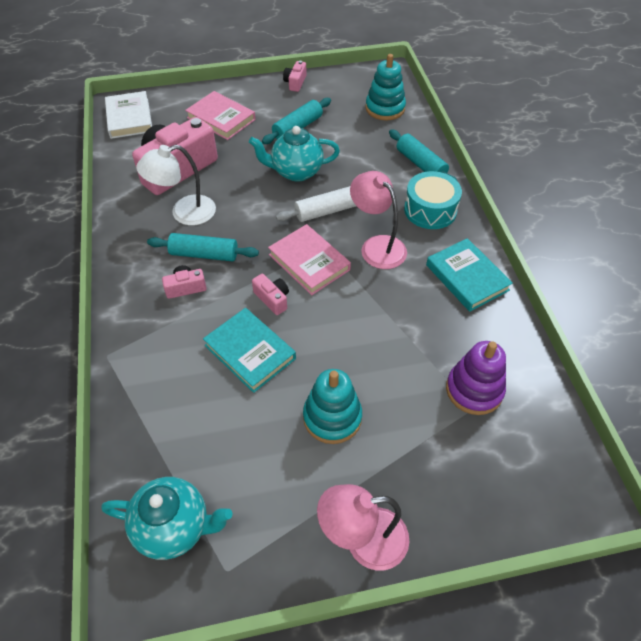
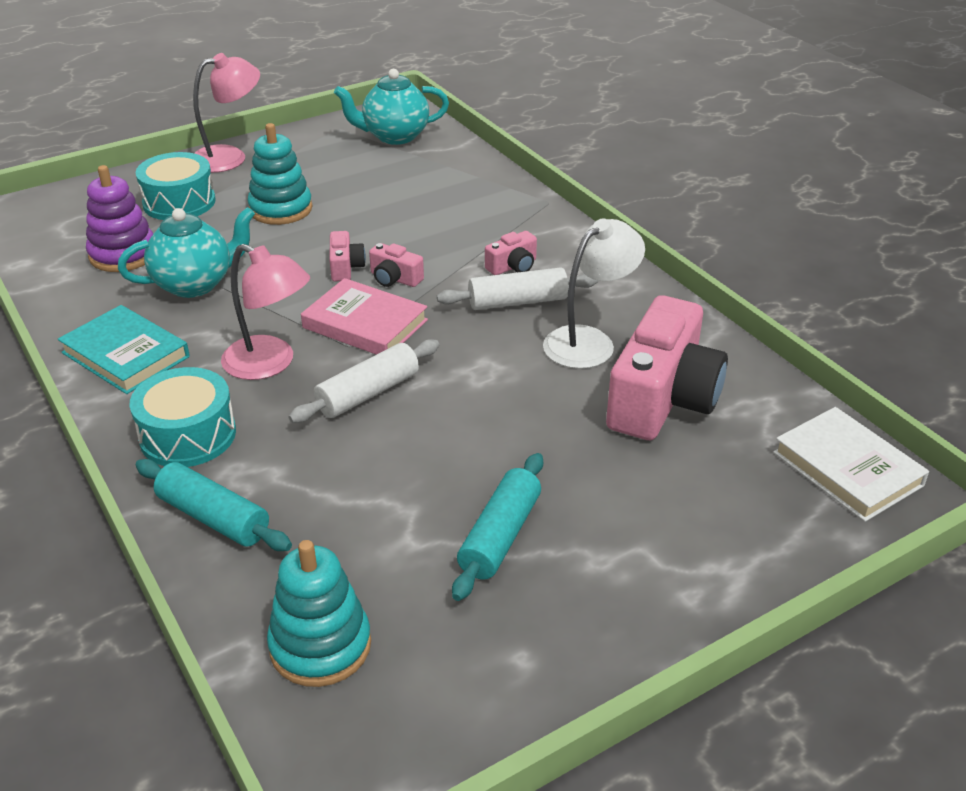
camera: 160 degrees right, 15 degrees down
(204, 254) = (517, 301): turquoise rolling pin -> white rolling pin
(221, 119) = (671, 515): pink book -> none
(250, 352) = (394, 233): turquoise book -> none
(295, 83) = (578, 667): pink camera -> pink camera (345, 267)
(296, 172) = (452, 444): turquoise teapot -> turquoise teapot (195, 284)
(424, 460) = (179, 202): none -> turquoise drum

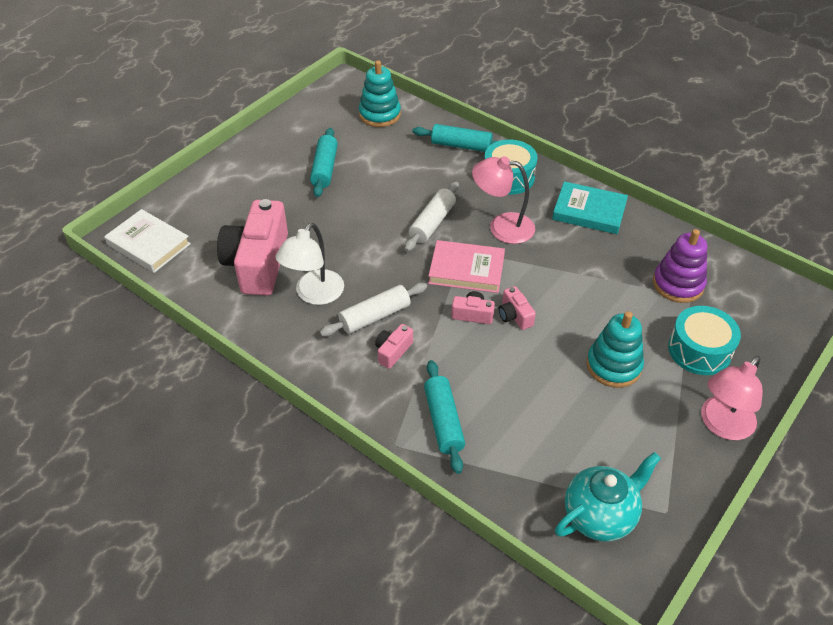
camera: 160 degrees right, 10 degrees up
(195, 284) = (602, 272): turquoise teapot -> none
(490, 207) = (443, 421): none -> turquoise rolling pin

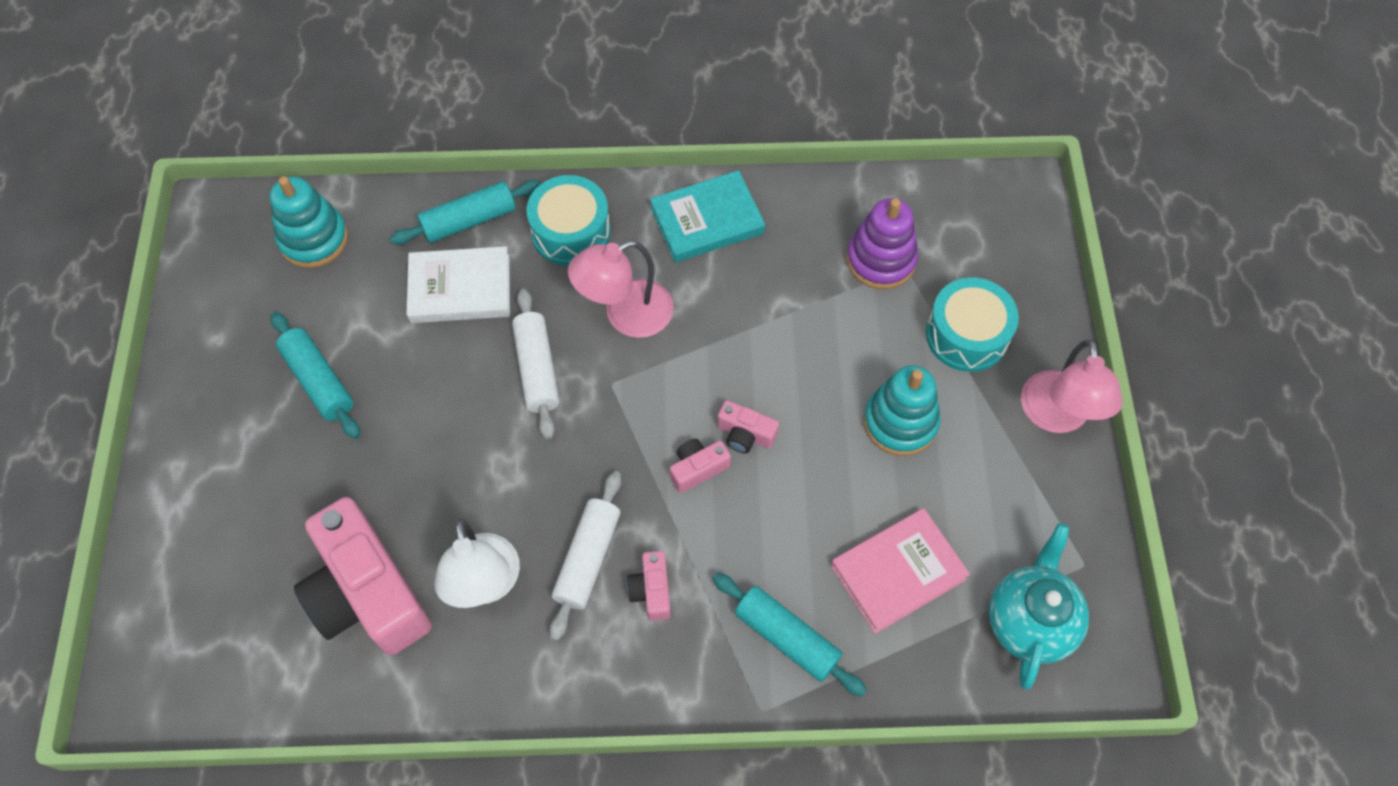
camera: 40 degrees left, 15 degrees up
(148, 244) = (183, 679): white book -> white book (460, 289)
(466, 270) = (637, 410): pink book -> pink book (898, 572)

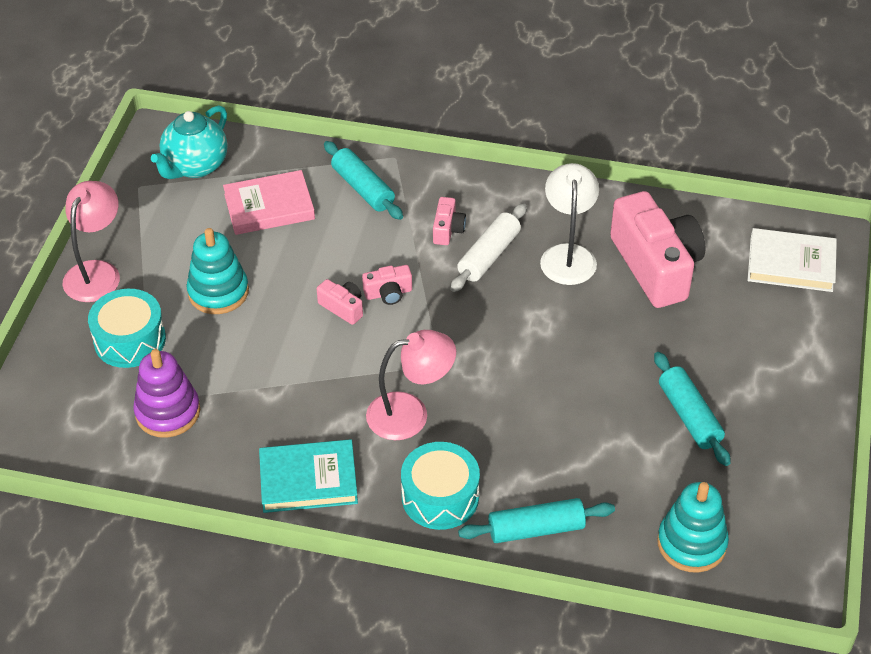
camera: 165 degrees left, 15 degrees down
(460, 289) = (555, 467): white book -> white book (791, 264)
(537, 369) = (498, 387): white rolling pin -> none

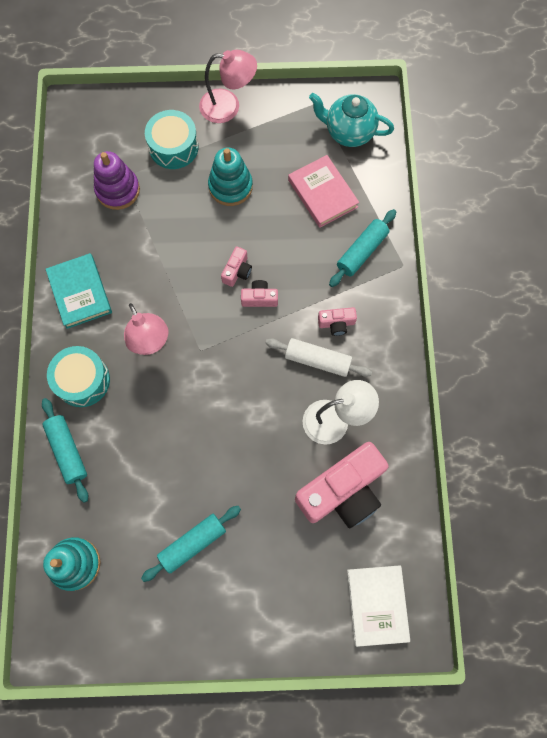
camera: 75 degrees right, 25 degrees up
(388, 293) = (259, 298): pink camera -> pink camera turned 120 degrees clockwise

